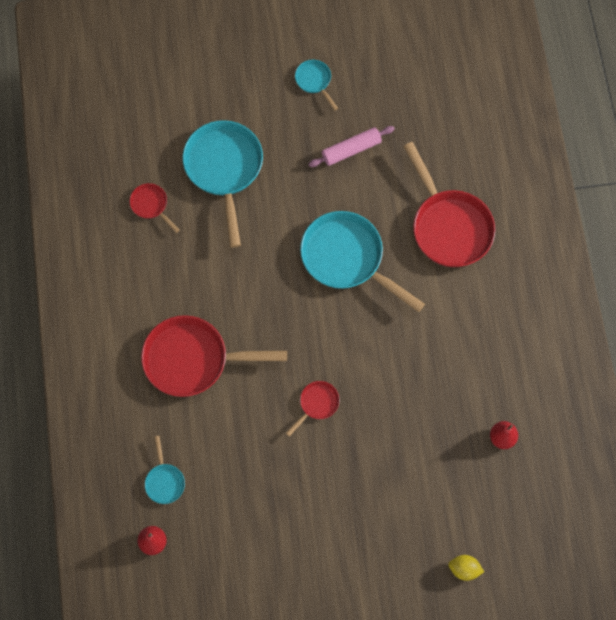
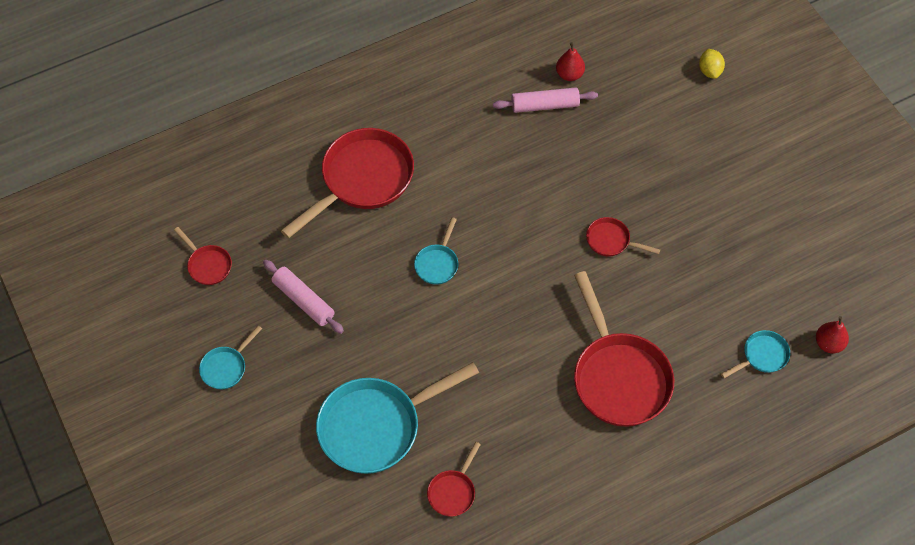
camera: 110 degrees left, 10 degrees down
(347, 259) = (437, 263): turquoise pan -> turquoise pan, size x0.46
(409, 91) = (208, 265): none -> red pan
(475, 402) = (544, 105): none -> pink rolling pin

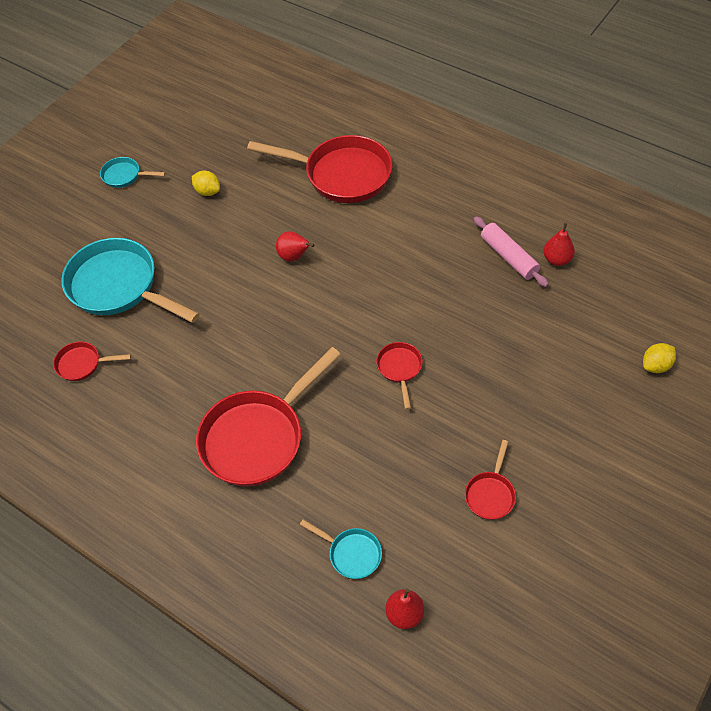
camera: 65 degrees right, 5 degrees down
(208, 265) = (206, 126): red pan -> red pan (490, 494)
(303, 300) = (208, 191): pink rolling pin -> yellow lemon
(437, 263) = (294, 257): turquoise pan -> red pear

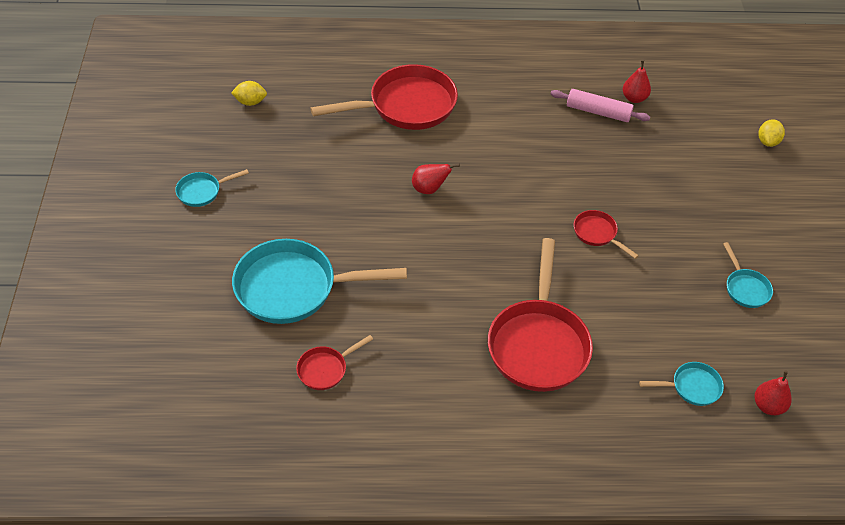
camera: 40 degrees left, 5 degrees down
(208, 191) = (298, 170): yellow lemon -> yellow lemon (250, 102)
(490, 494) = (745, 288): red pan -> turquoise pan

